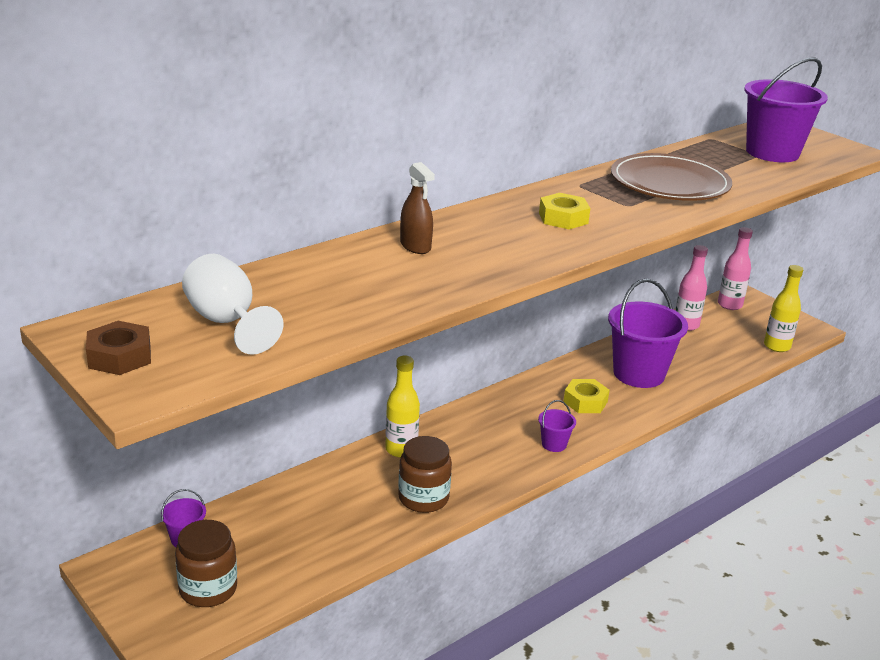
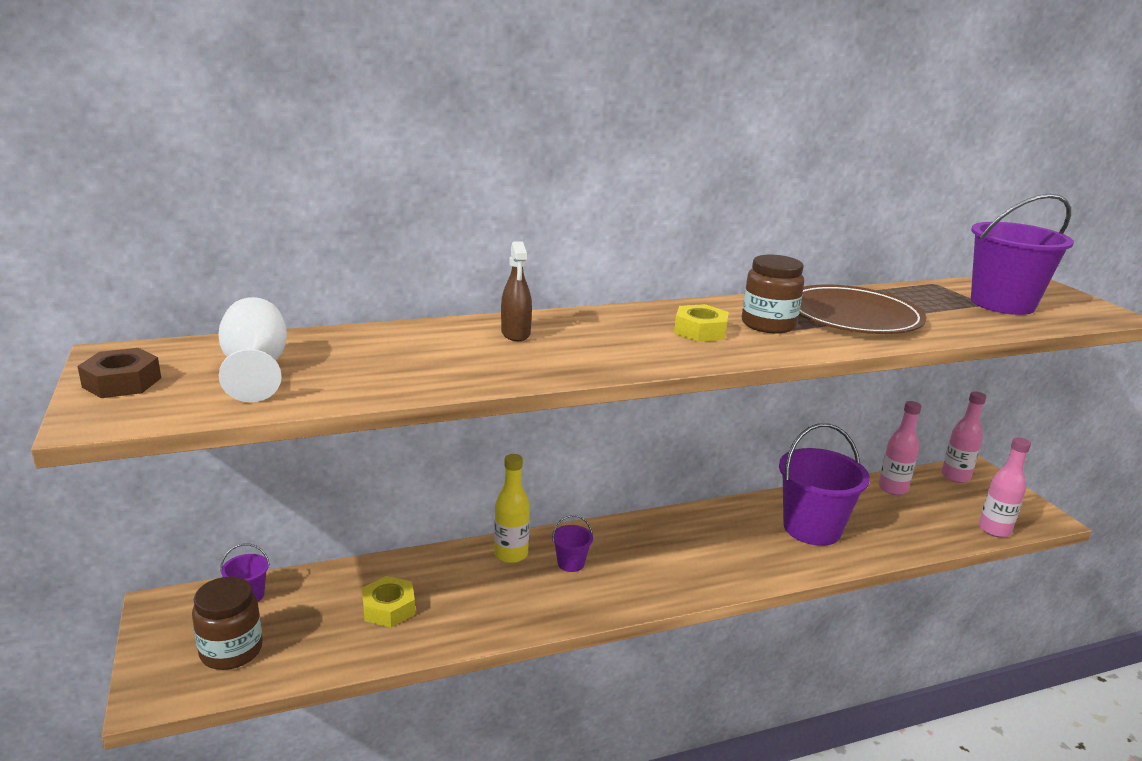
camera: 20 degrees right, 5 degrees down
(423, 498) = (501, 609): brown jar -> brown jar (768, 325)
(554, 444) = (675, 583): purple bucket -> purple bucket (571, 563)
(585, 402) = (735, 546): yellow nut -> yellow nut (389, 608)
(777, 346) = (994, 530): yellow bottle -> pink bottle

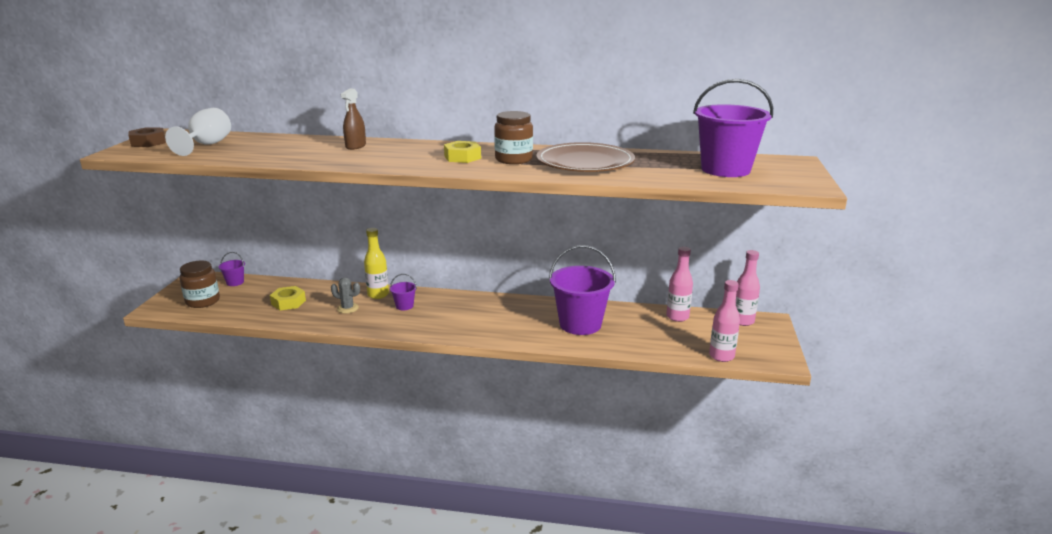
camera: 30 degrees right, 0 degrees up
(494, 591) = (347, 308): none -> grey cactus

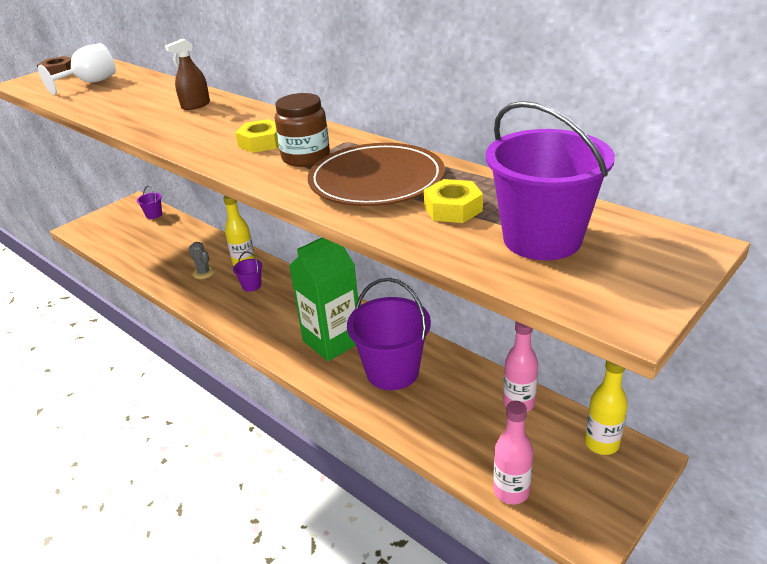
camera: 35 degrees right, 10 degrees up
(203, 301) = (112, 230): brown jar -> none
(288, 302) = (167, 250): yellow nut -> yellow nut (453, 209)
(516, 320) = (332, 341): none -> green carton
(742, 321) = (601, 443): pink bottle -> yellow bottle

